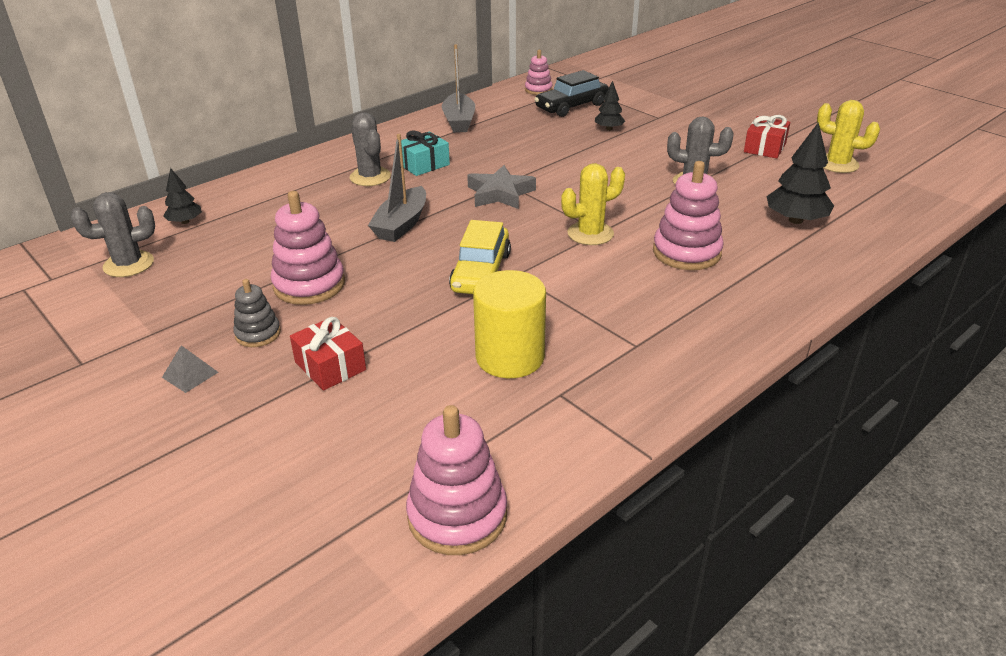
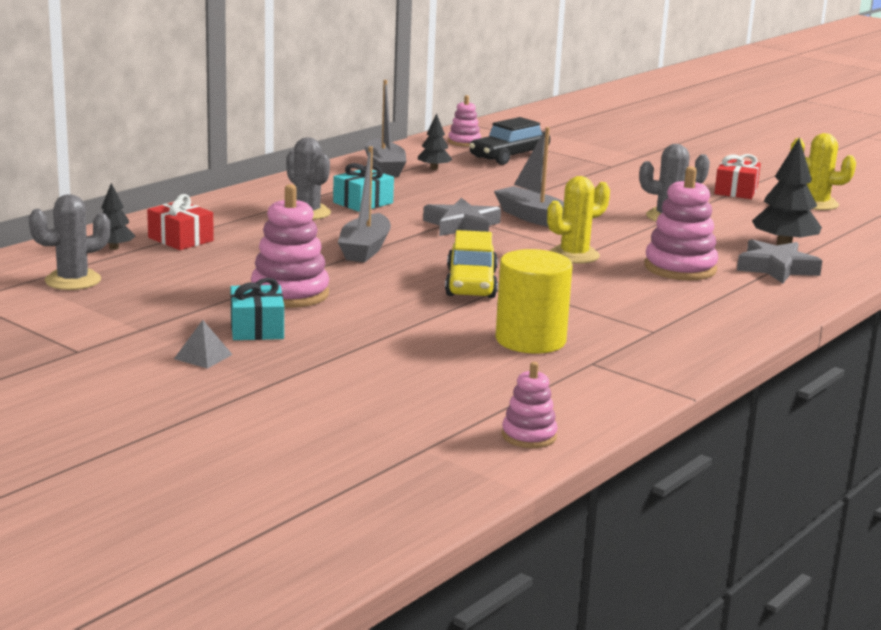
camera: 10 degrees left, 15 degrees down
(258, 334) = (257, 328): grey stacking toy -> turquoise gift
(330, 366) = (349, 349): red gift -> red gift (180, 239)
(457, 516) = (529, 436): pink stacking toy -> pink stacking toy, size x0.58
(567, 183) = (533, 217): none -> grey boat
(609, 128) = (559, 175): black tree -> black tree (434, 168)
(781, 253) = (776, 268): none -> grey star

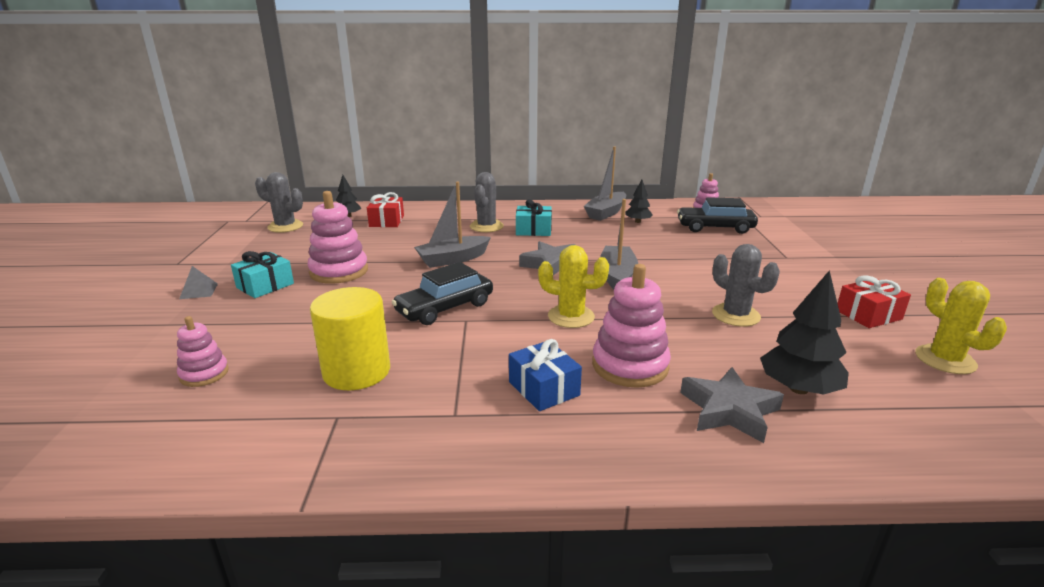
camera: 50 degrees right, 5 degrees up
(471, 283) = (445, 308): yellow car -> black car
(529, 436) = (127, 456): pink stacking toy -> pink stacking toy (204, 374)
(665, 298) = (544, 388): none -> blue gift

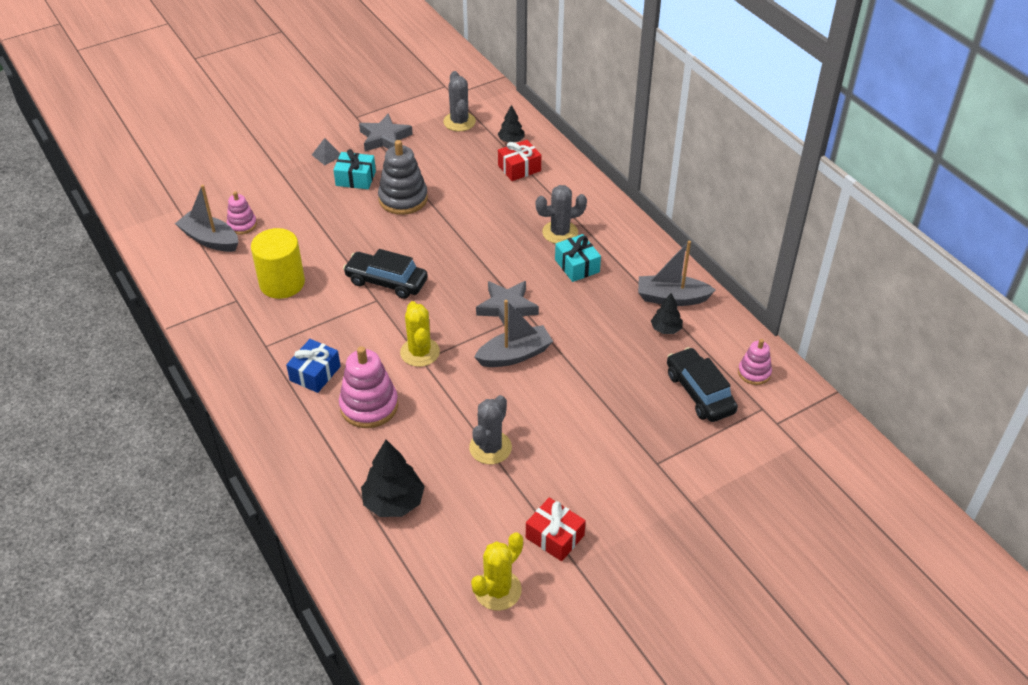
camera: 60 degrees right, 20 degrees up
(339, 271) = (403, 199): pink stacking toy -> grey stacking toy
(453, 259) = (471, 246): grey boat -> grey boat (210, 239)
(729, 410) = (343, 469): grey star -> grey star (384, 138)

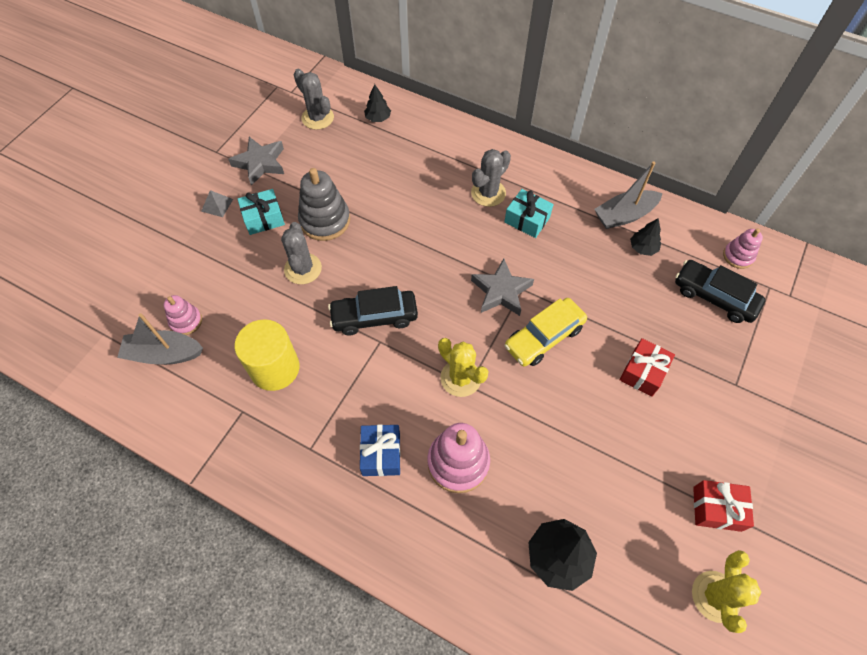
camera: 30 degrees left, 15 degrees up
(490, 448) = (596, 446): grey cactus -> grey cactus (303, 269)
(514, 355) = (544, 337): grey boat -> yellow car
(519, 168) = (405, 143): red gift -> red gift (643, 372)

